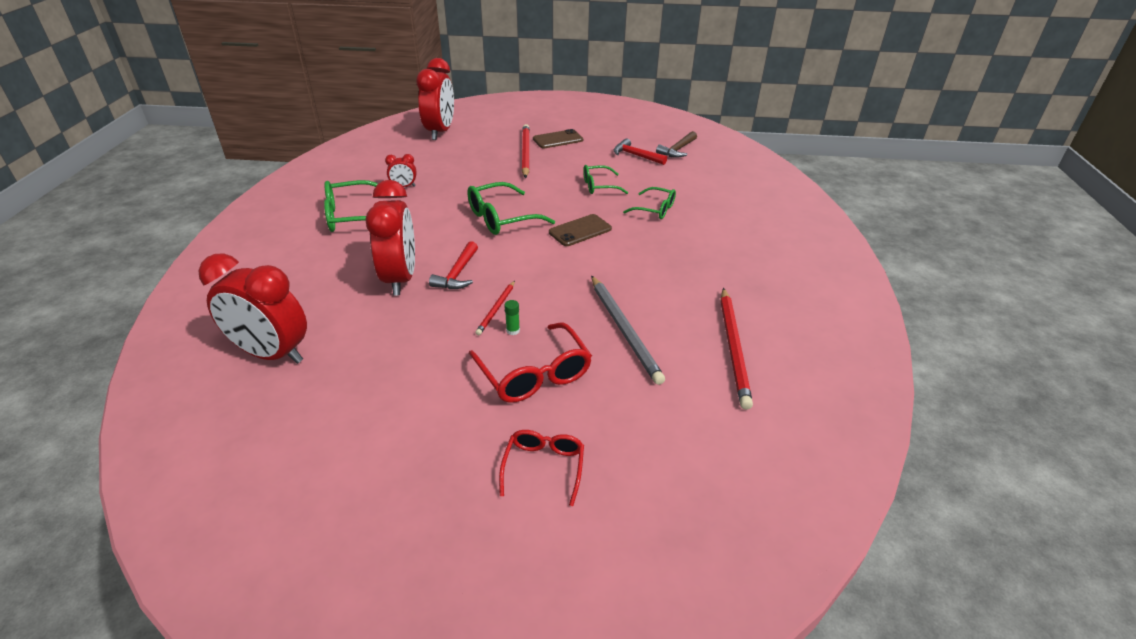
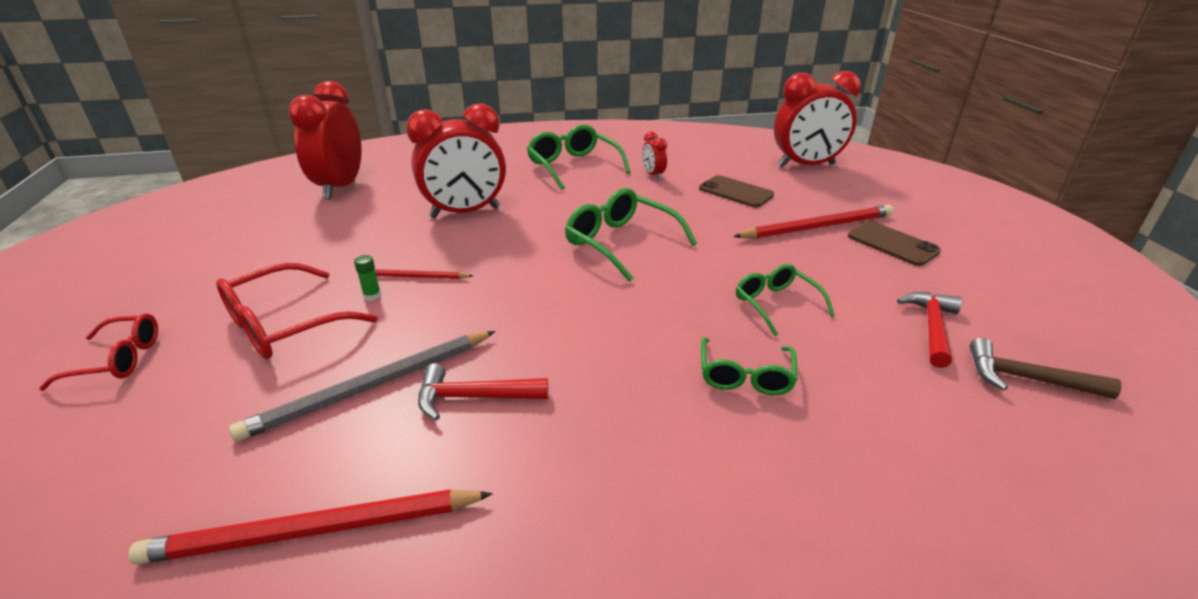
camera: 75 degrees right, 5 degrees down
(457, 274) = (483, 240): red hammer -> red hammer (474, 397)
(580, 231) = (625, 307): brown phone -> brown phone (735, 192)

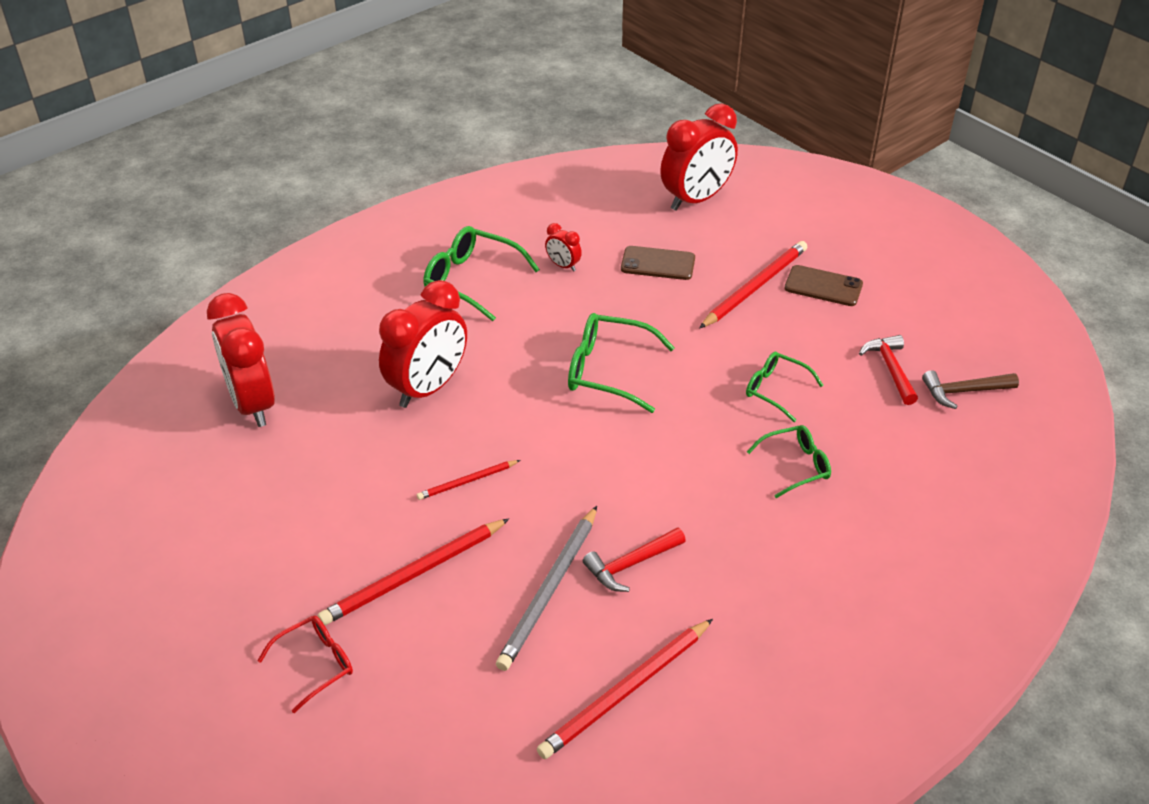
camera: 30 degrees left, 10 degrees up
(284, 325) = (413, 575): red glasses -> red pencil
(372, 295) = (452, 516): green glue stick -> none
(745, 376) = (796, 466): green glasses -> green glasses turned 90 degrees counterclockwise

